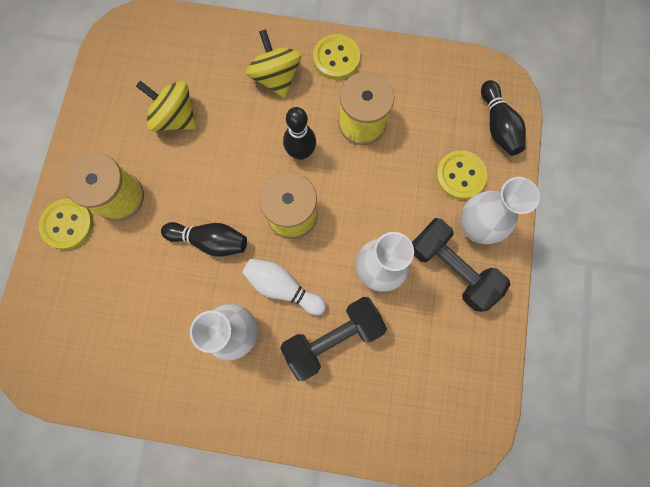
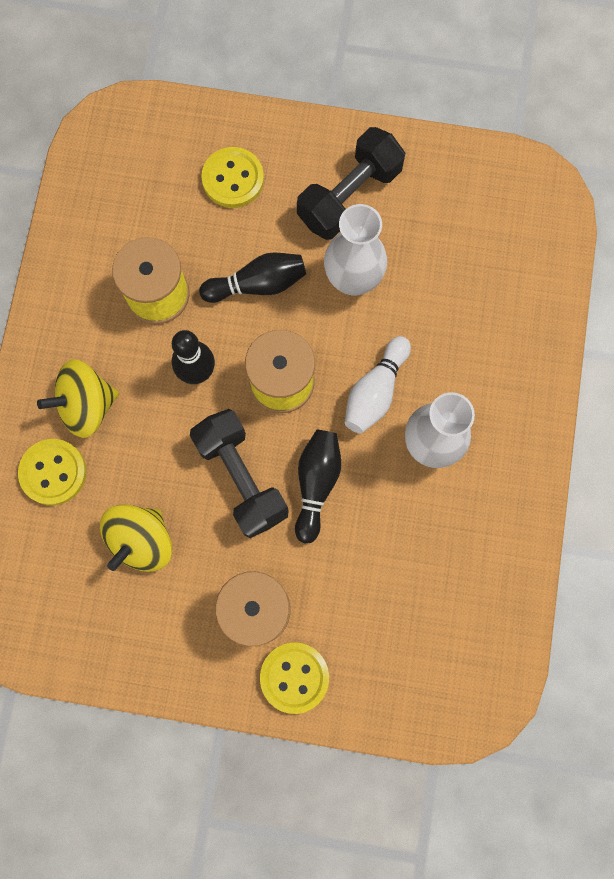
camera: 90 degrees left, 0 degrees up
(333, 337) = (435, 332): black dumbbell -> black dumbbell (241, 478)
(336, 58) = (61, 326): yellow button -> yellow button (53, 472)
(475, 227) = (298, 166): white vase -> none
(497, 125) = (167, 131): black bowling pin -> black bowling pin (257, 284)

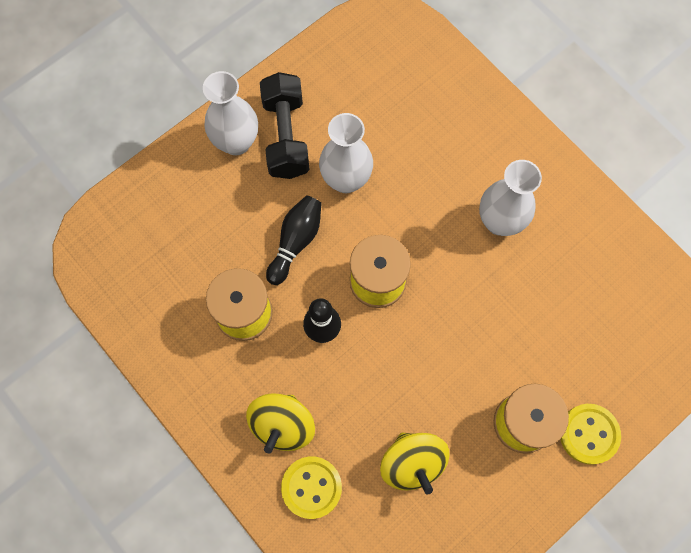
camera: 50 degrees left, 5 degrees down
(233, 179) = (206, 198): yellow button -> none
(241, 478) = (422, 360): black dumbbell -> none
(306, 160) = (236, 142): none -> white vase
(316, 484) = (467, 314): black bowling pin -> none
(375, 391) = (435, 227): white bowling pin -> none

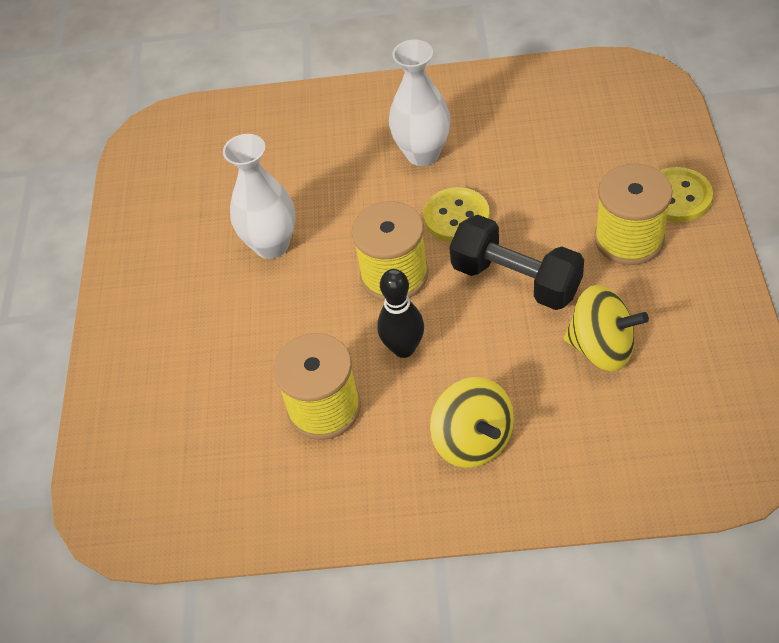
camera: 45 degrees left, 20 degrees down
(236, 142) = (143, 314): white vase -> none
(286, 136) = (180, 269): black dumbbell -> black dumbbell (516, 280)
(295, 242) = (293, 321): black bowling pin -> none
(311, 487) = (560, 451): yellow button -> yellow button (456, 217)

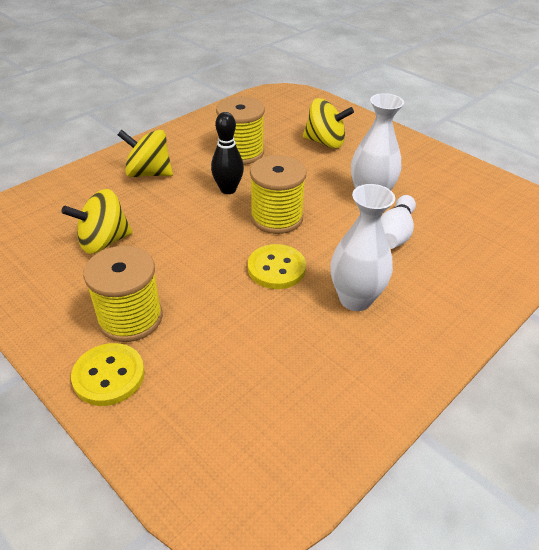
camera: 130 degrees right, 10 degrees down
(205, 361) = (325, 142): none -> yellow spinning top
(308, 192) = (395, 233): none -> white bowling pin
(516, 280) = (194, 251): black dumbbell -> none

